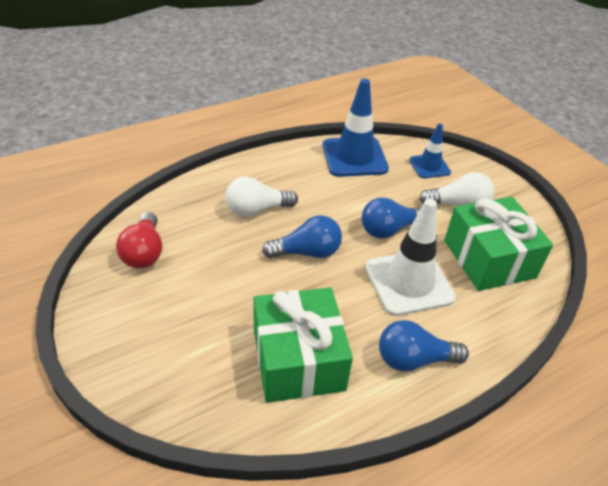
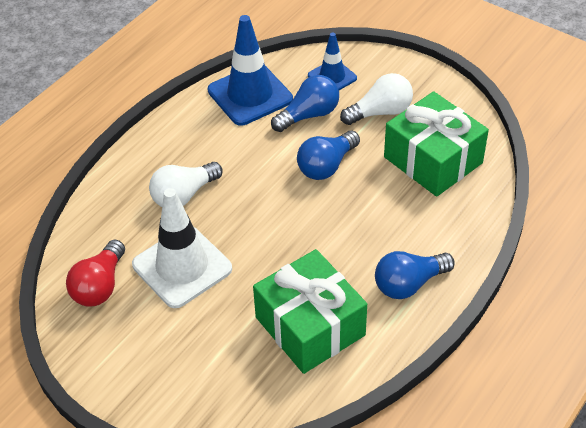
camera: 20 degrees left, 5 degrees up
(144, 252) = (100, 286): red light bulb -> red light bulb turned 45 degrees clockwise
(307, 252) = (260, 221): blue light bulb -> blue light bulb (309, 115)
(409, 282) = (371, 213): white traffic cone -> white traffic cone (182, 267)

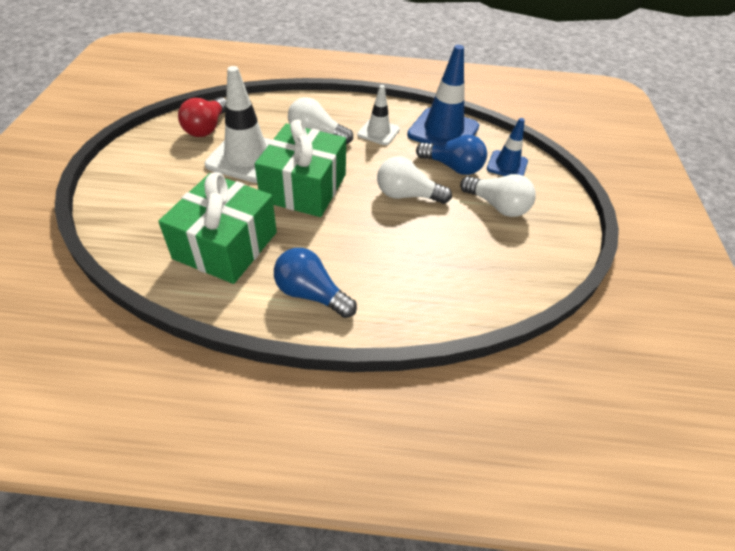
camera: 55 degrees right, 0 degrees up
(100, 286) = (207, 128): red light bulb -> red light bulb turned 60 degrees counterclockwise
(216, 144) = (378, 132): none -> white traffic cone
(326, 166) = (407, 195): blue light bulb -> white light bulb
(433, 160) = (473, 259): green gift -> green gift (304, 187)

